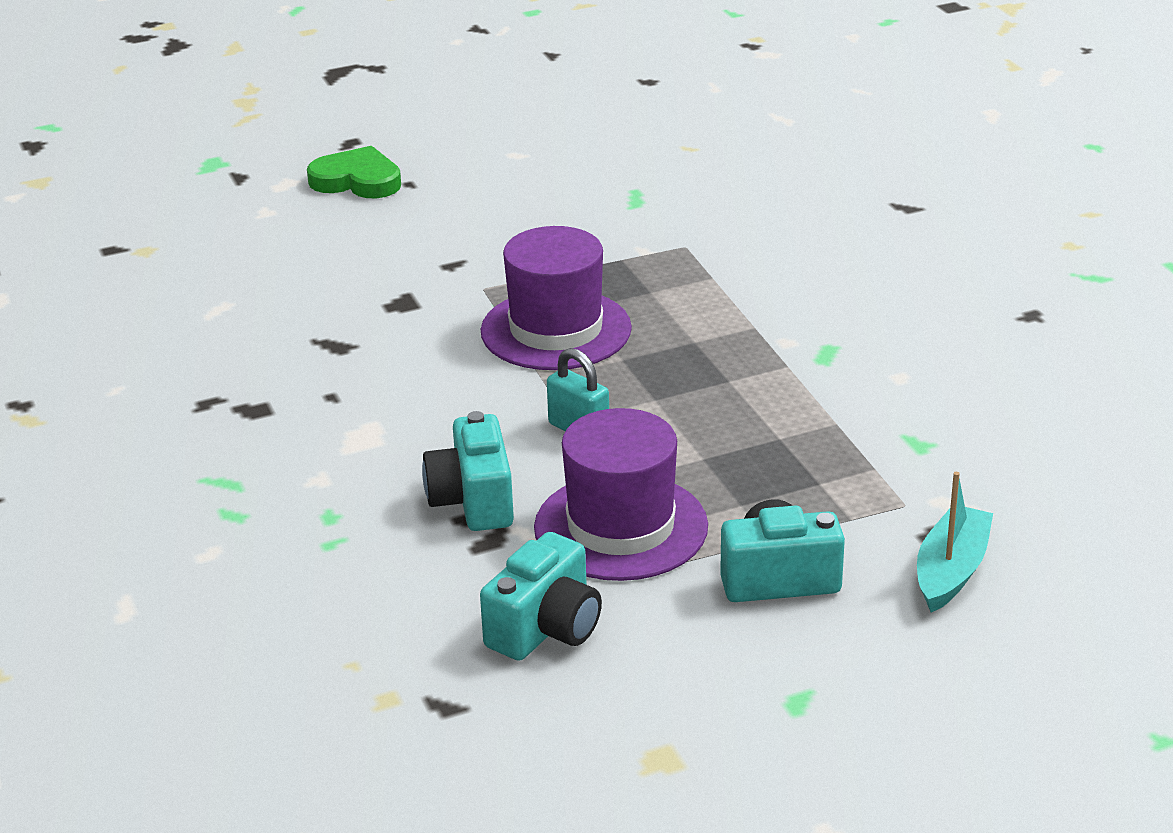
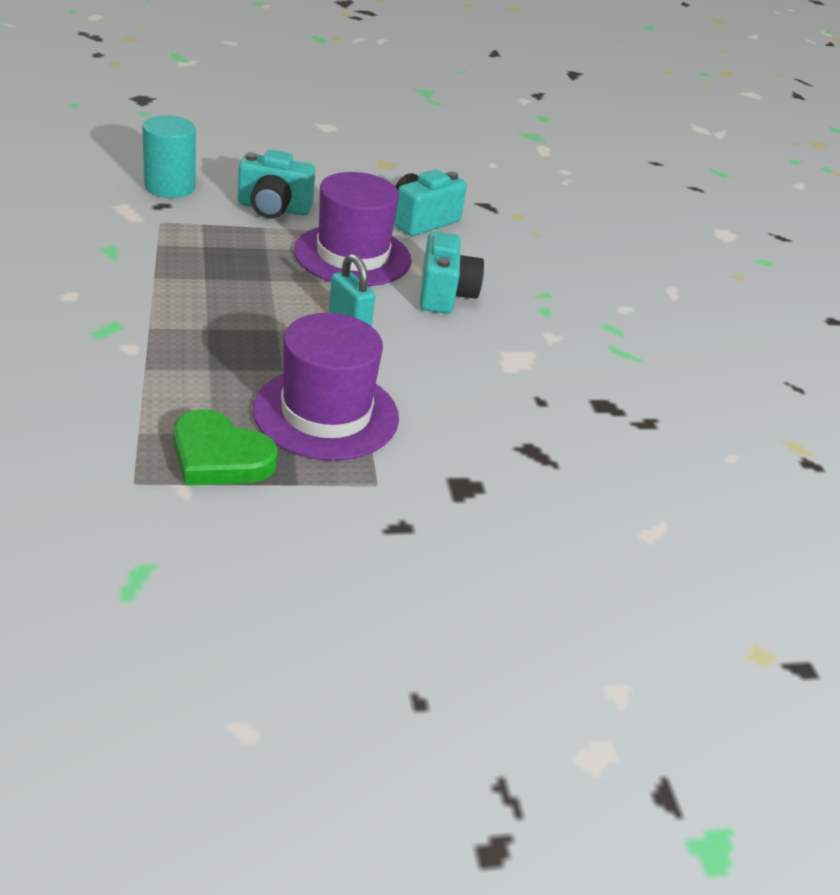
camera: 175 degrees left, 5 degrees up
(357, 180) = (491, 731): green heart -> green heart (219, 456)
(951, 571) = (170, 187): turquoise boat -> turquoise cylinder

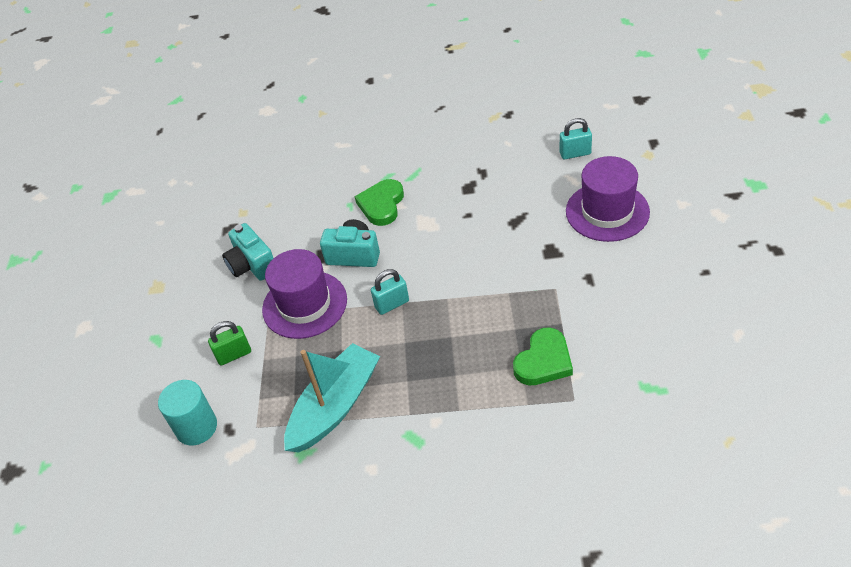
camera: 70 degrees left, 10 degrees up
(176, 273) = (335, 406): none -> turquoise boat
(273, 208) = (234, 355): turquoise camera -> green padlock
(326, 413) = (494, 313): purple hat -> purple hat (607, 211)
(550, 321) = (382, 205): none -> green heart
(729, 542) = (575, 153): none -> turquoise padlock

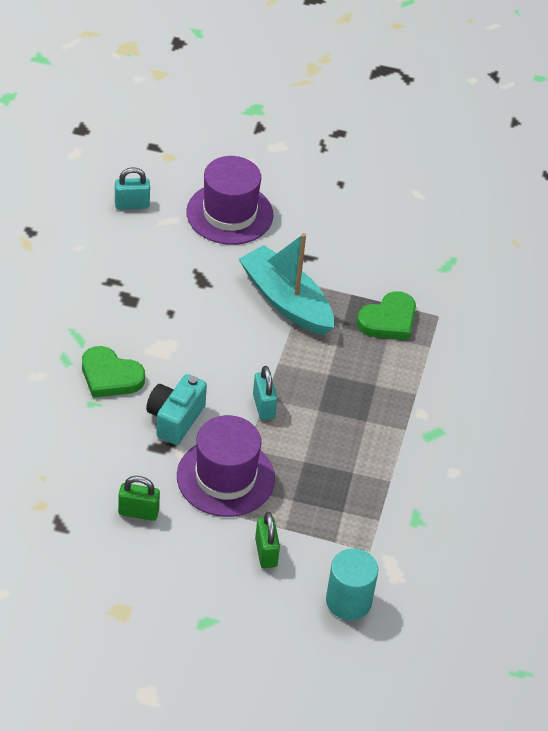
camera: 85 degrees left, 0 degrees up
(252, 265) = (138, 512): turquoise camera -> green padlock
(335, 406) = (372, 482): turquoise boat -> turquoise boat (286, 301)
(543, 361) = (388, 320): green heart -> green heart turned 90 degrees clockwise
(575, 153) = (132, 205): turquoise padlock -> turquoise padlock turned 75 degrees clockwise

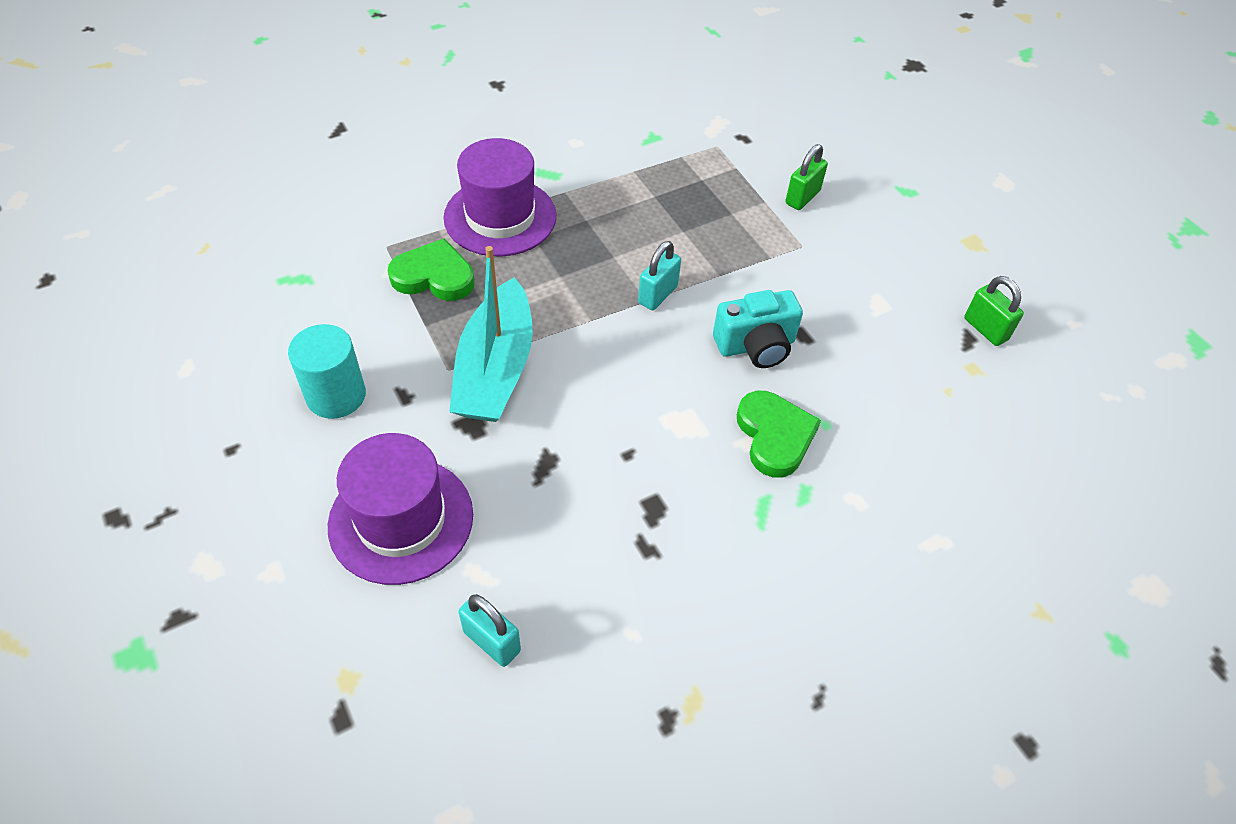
camera: 130 degrees left, 5 degrees up
(138, 512) = (881, 297): green padlock -> green padlock (985, 329)
(225, 477) = (768, 267): purple hat -> purple hat (500, 217)
(348, 601) = (777, 131): turquoise cylinder -> turquoise cylinder (336, 395)

